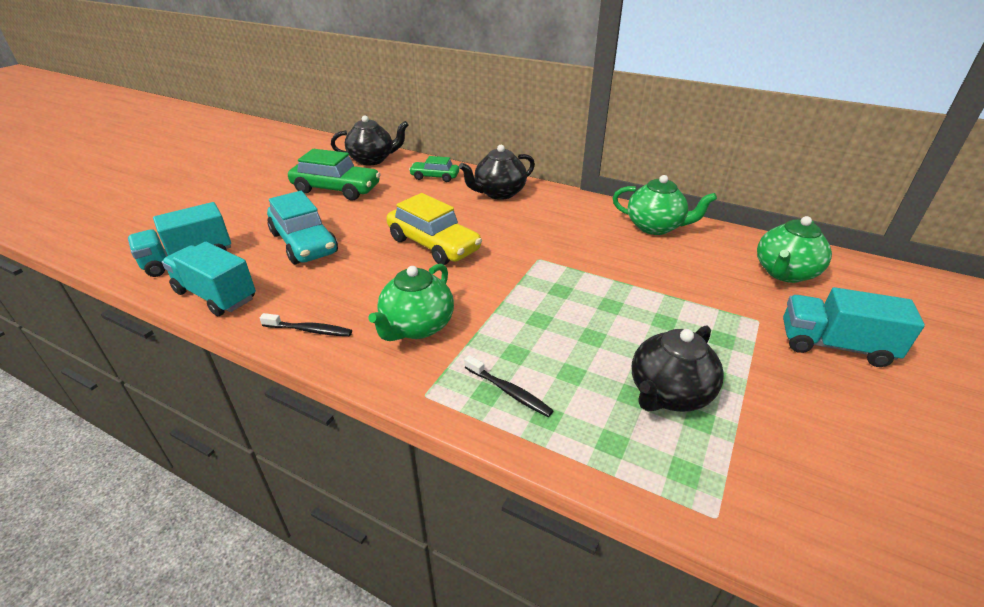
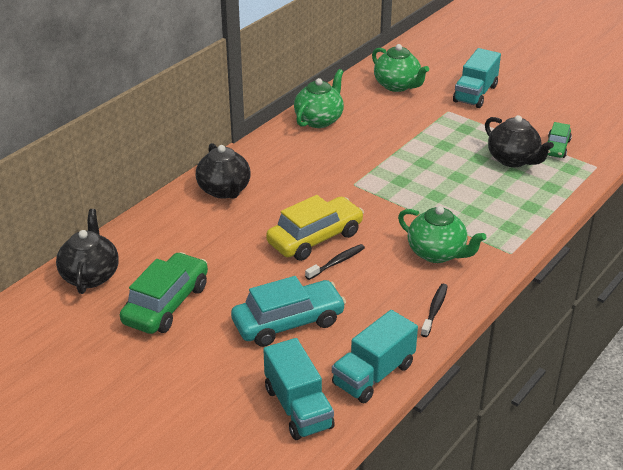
camera: 80 degrees left, 0 degrees up
(435, 177) = (165, 229): green car -> green car (556, 147)
(509, 392) = (509, 218): black toothbrush -> black toothbrush (337, 262)

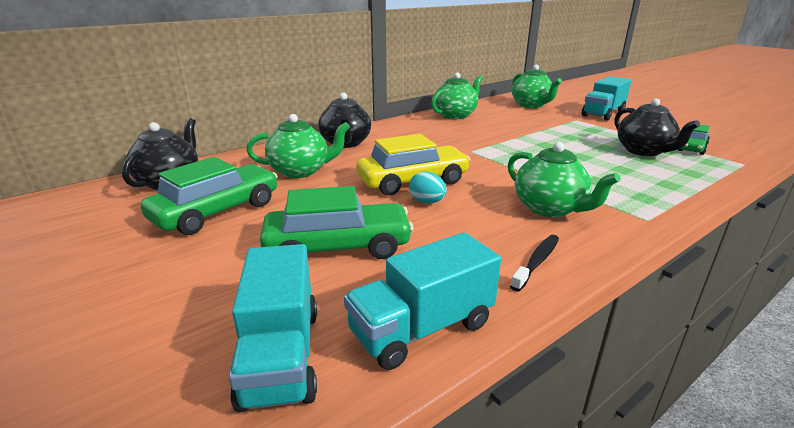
camera: 15 degrees right, 10 degrees down
(205, 241) = (301, 171): none -> green teapot
(288, 322) = (338, 247): turquoise car -> green car
(337, 262) = (427, 202): black toothbrush -> turquoise egg

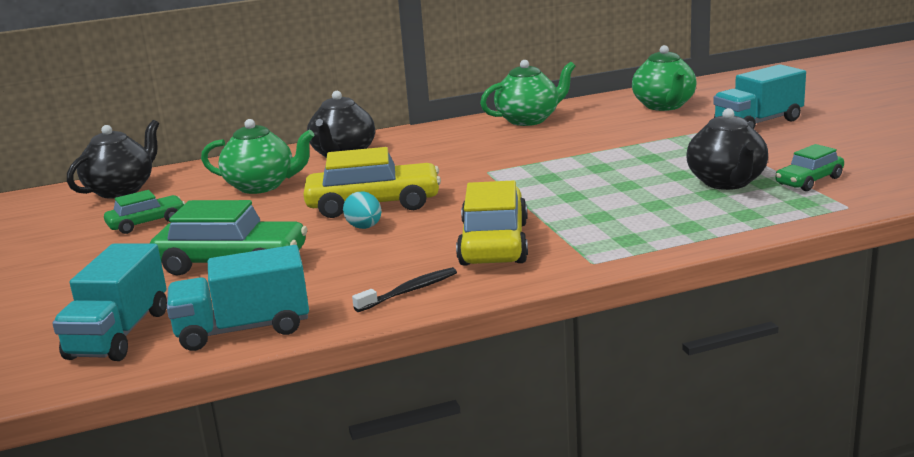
camera: 20 degrees right, 5 degrees down
(217, 211) = (147, 223): green car -> green car, size x0.57
(550, 208) = (494, 243): green teapot -> yellow car

